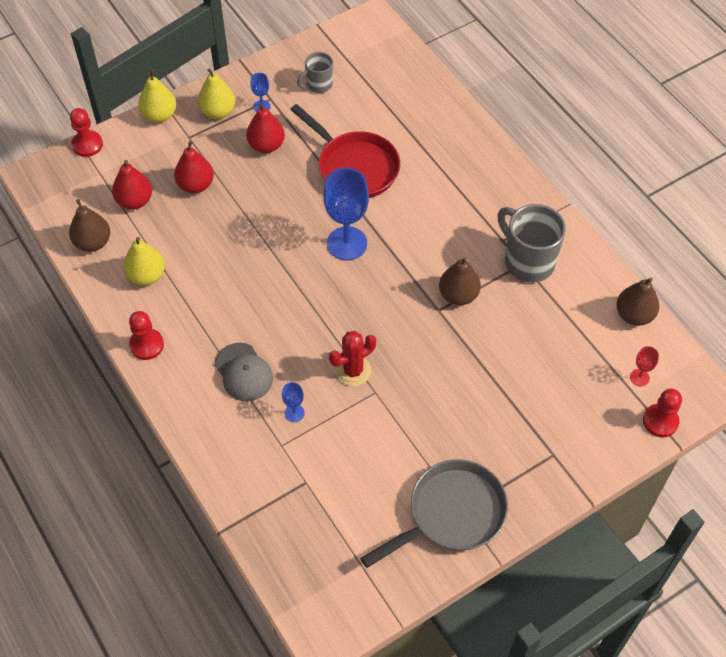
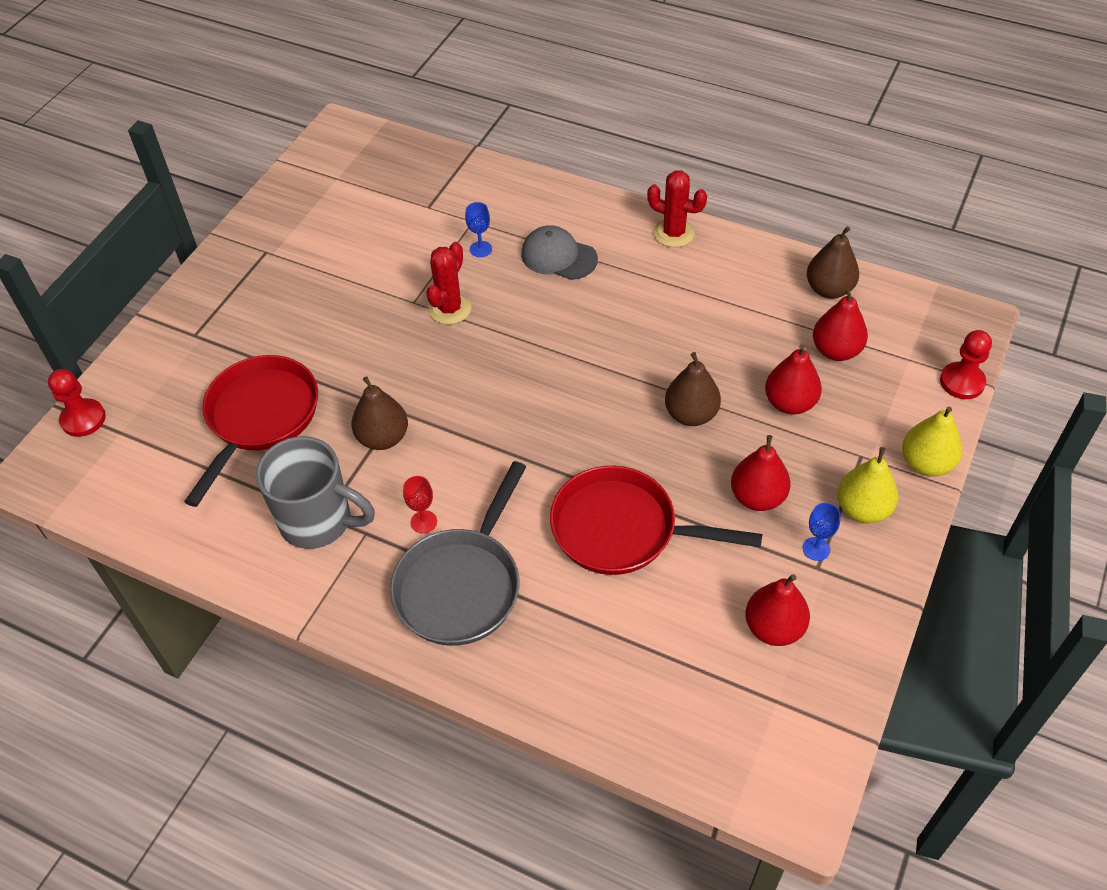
camera: 150 degrees right, 5 degrees down
(146, 276) = (739, 288): yellow pear -> none
(146, 345) = (673, 233): red pawn -> red cactus
(318, 85) = (774, 628): grey mug -> red pear
(347, 243) = (555, 429): blue goblet -> none
(451, 514) = (274, 244): grey pan -> grey pan (461, 585)
(533, 354) = (260, 418): none -> red pan
(634, 315) = (151, 522): brown pear -> brown pear (691, 414)
(639, 377) = (122, 453): red goblet -> red goblet (423, 522)

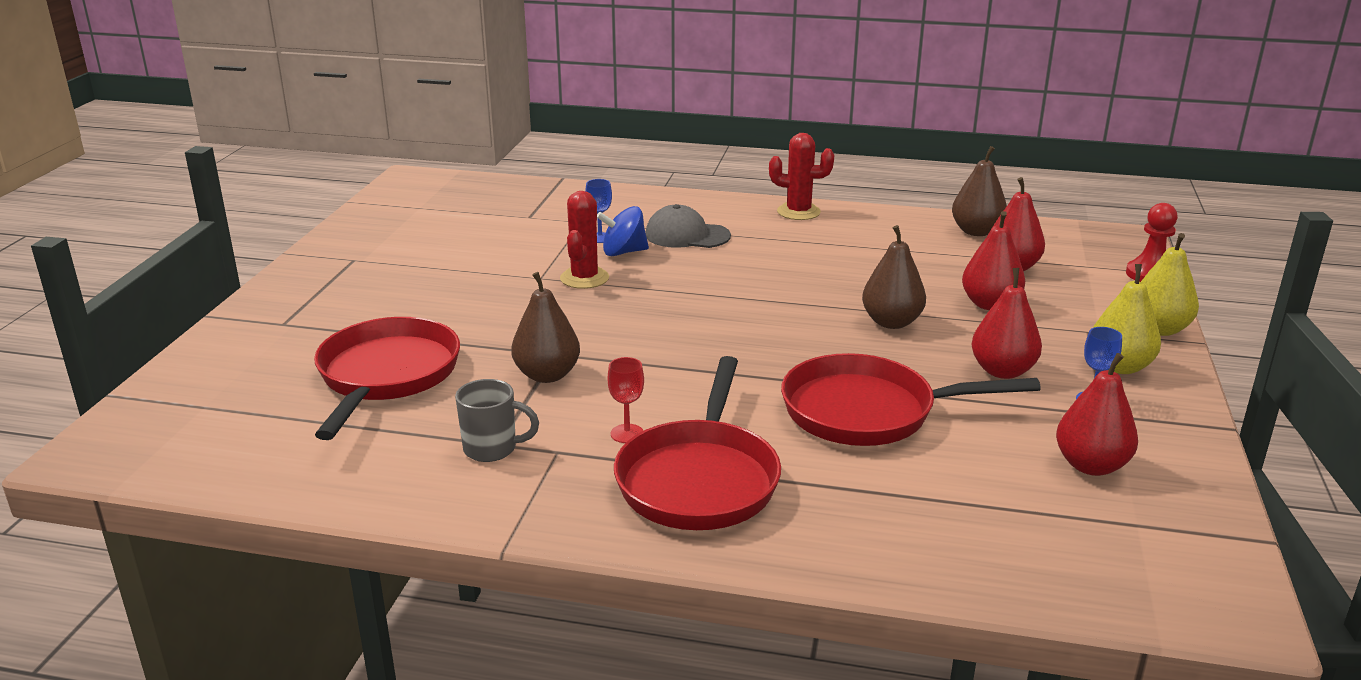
camera: 15 degrees left, 25 degrees down
(83, 419) = (150, 401): red pawn -> none
(318, 521) = (492, 449): grey mug -> grey mug, size x0.56
(461, 585) = (699, 479): grey pan -> red pan
(494, 274) = (623, 252): none -> blue spinning top

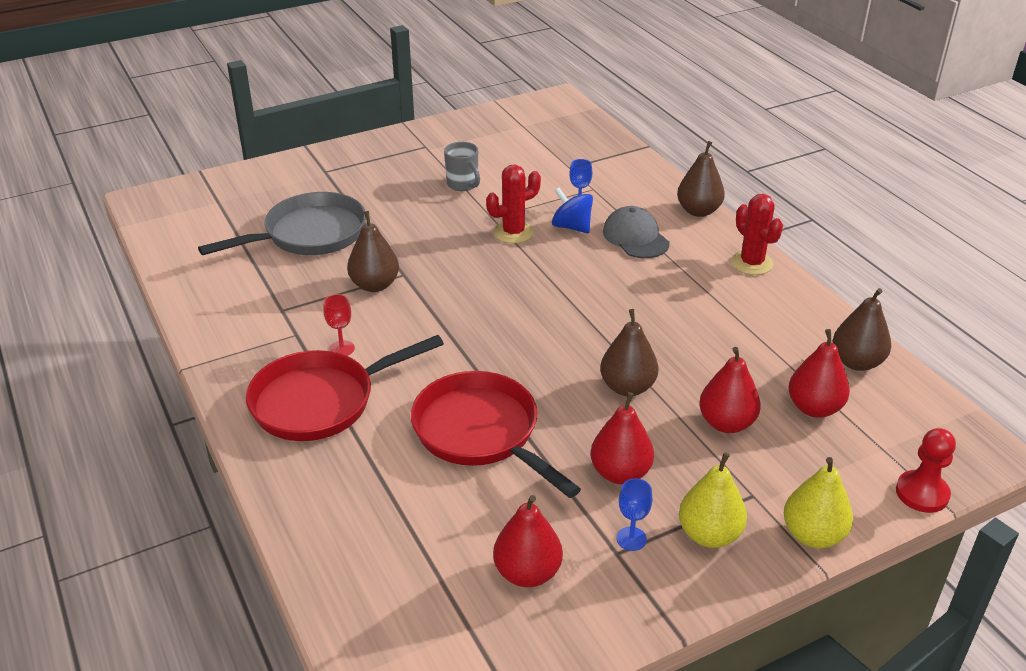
camera: 50 degrees right, 10 degrees up
(387, 376) = (309, 234): red pan -> grey pan
(492, 449) = (274, 311): grey mug -> grey mug (463, 185)
(694, 199) = (698, 211): none -> brown pear

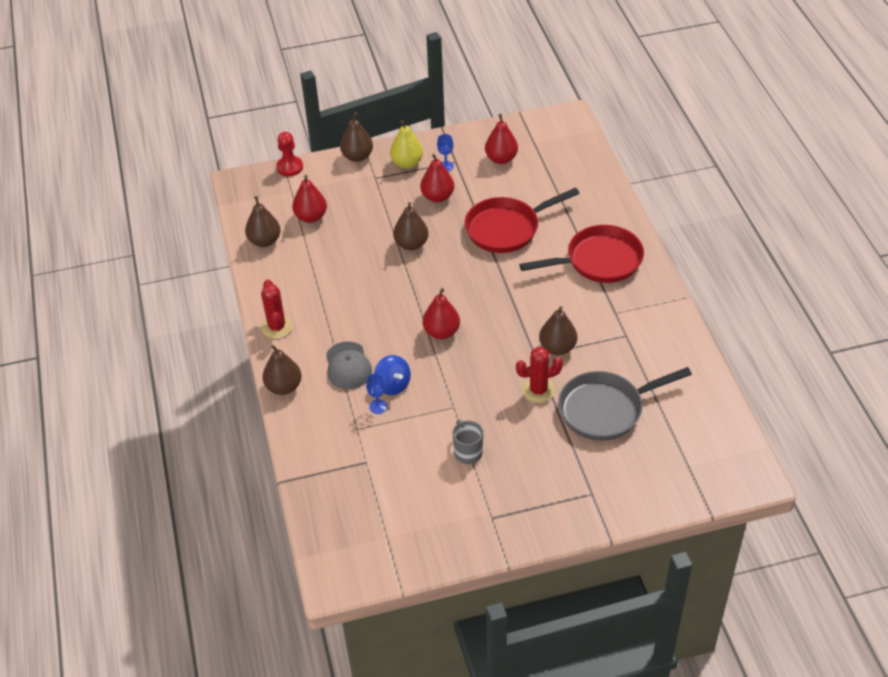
camera: 165 degrees left, 10 degrees up
(342, 348) = (584, 296): red goblet -> none
(481, 433) = (506, 228): red pan -> red pan turned 90 degrees clockwise
(513, 232) = (441, 386): red cactus -> red cactus (538, 390)
(726, 423) = (366, 215): red pear -> red pear (441, 332)
(813, 535) = (357, 156): yellow pear -> brown pear

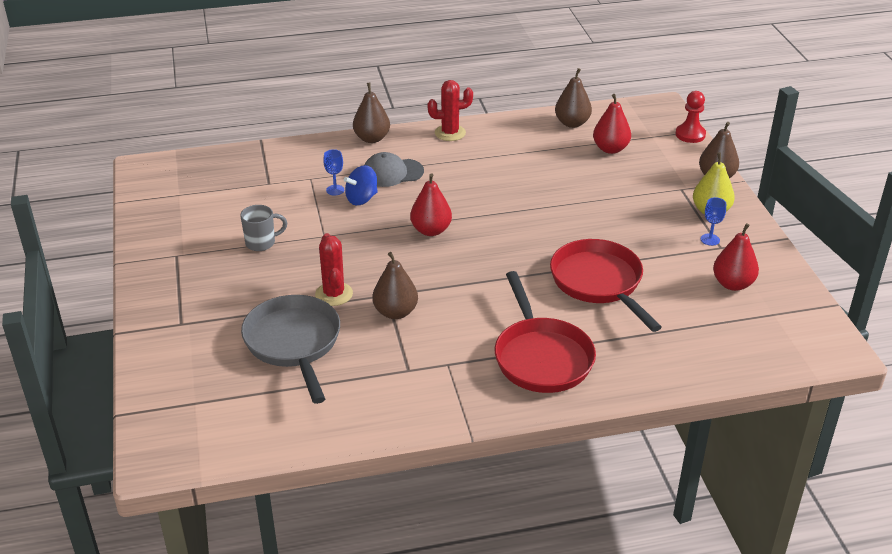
camera: 90 degrees right, 10 degrees down
(411, 244) = (569, 212): brown pear -> none
(437, 197) = (652, 232): red pear -> none

